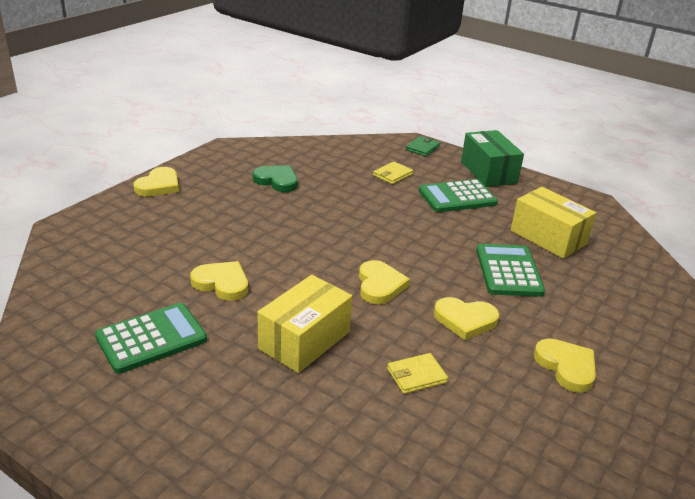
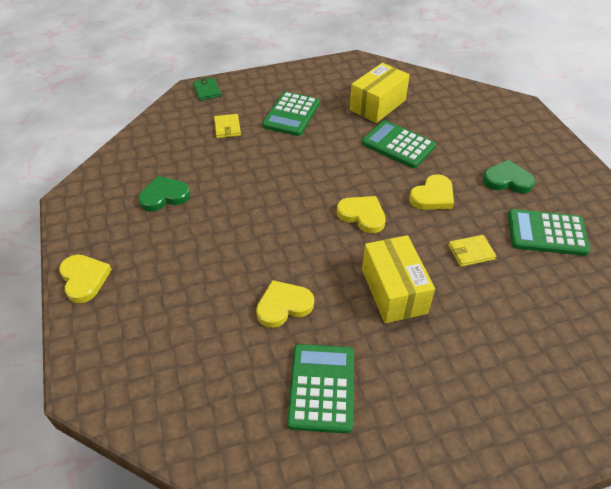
camera: 50 degrees left, 15 degrees up
(416, 375) = (471, 252): yellow wallet -> yellow wallet turned 60 degrees clockwise
(488, 172) = (275, 81): green box -> none
(521, 428) = (546, 233): none -> green calculator
(548, 237) = (377, 105): yellow box -> yellow box turned 45 degrees counterclockwise
(566, 367) = (507, 180): yellow heart -> green heart

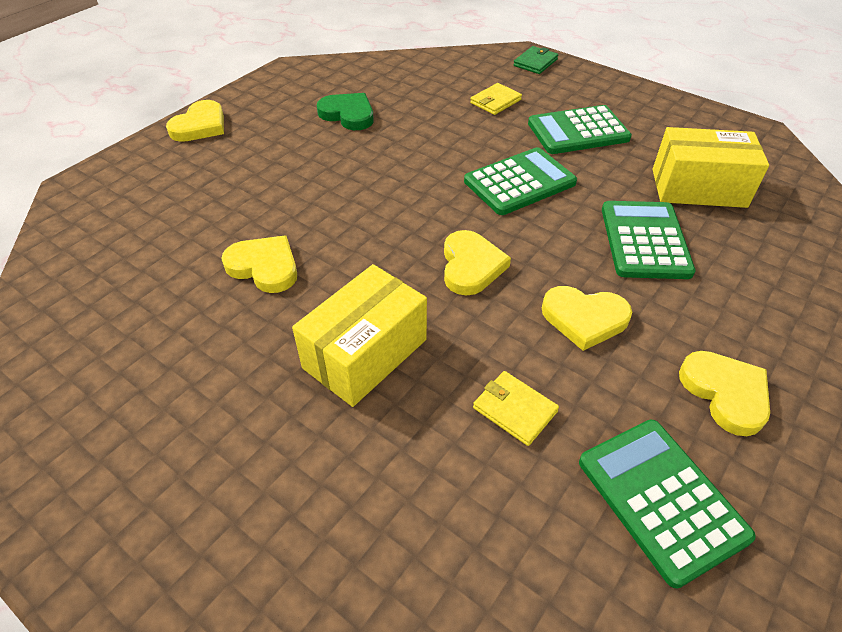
camera: 55 degrees right, 0 degrees up
(321, 388) = (164, 353): green calculator -> green calculator (519, 182)
(507, 180) = (725, 393): green heart -> yellow heart

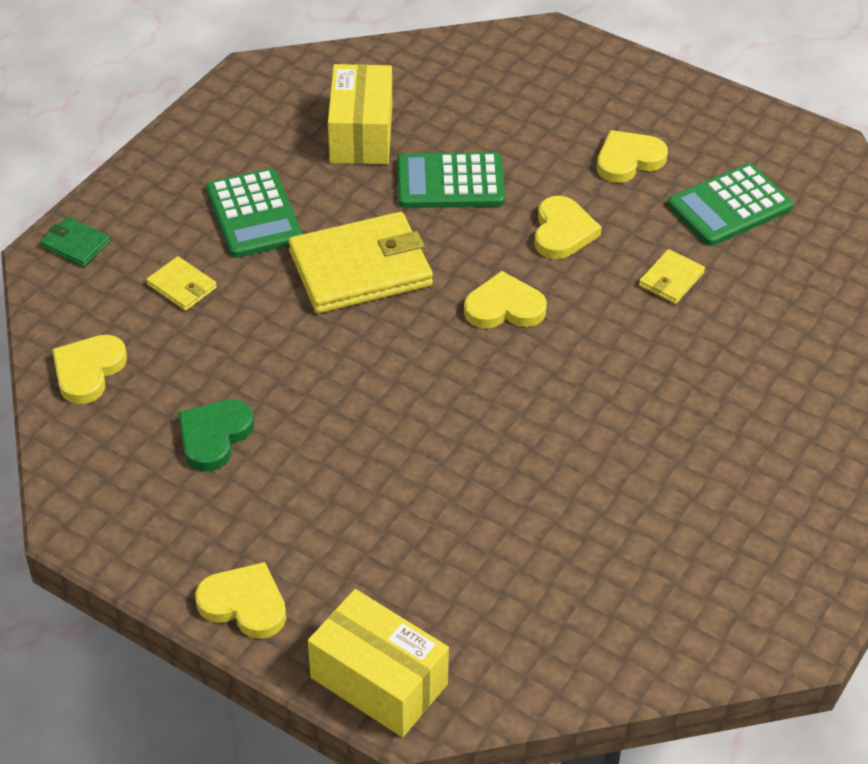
camera: 95 degrees left, 0 degrees up
(264, 267) = (529, 473): yellow heart -> yellow heart (88, 371)
(365, 354) = (632, 377): yellow box -> yellow box (379, 681)
(519, 182) = (360, 268): green calculator -> yellow wallet

